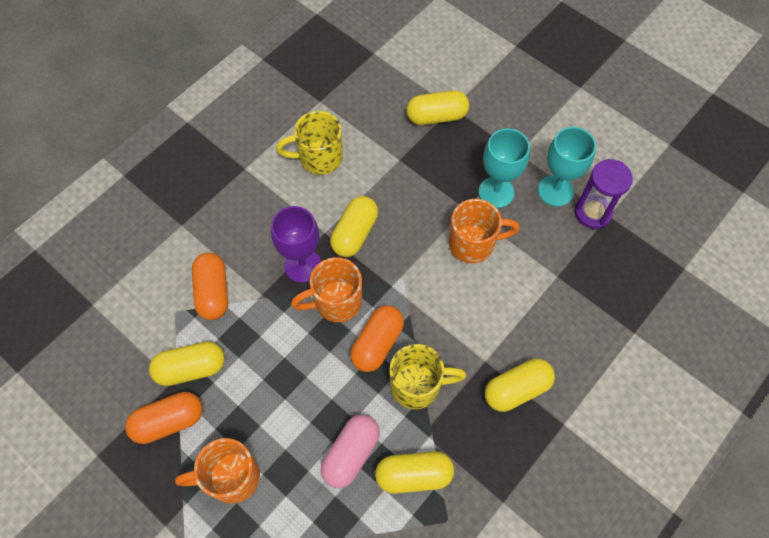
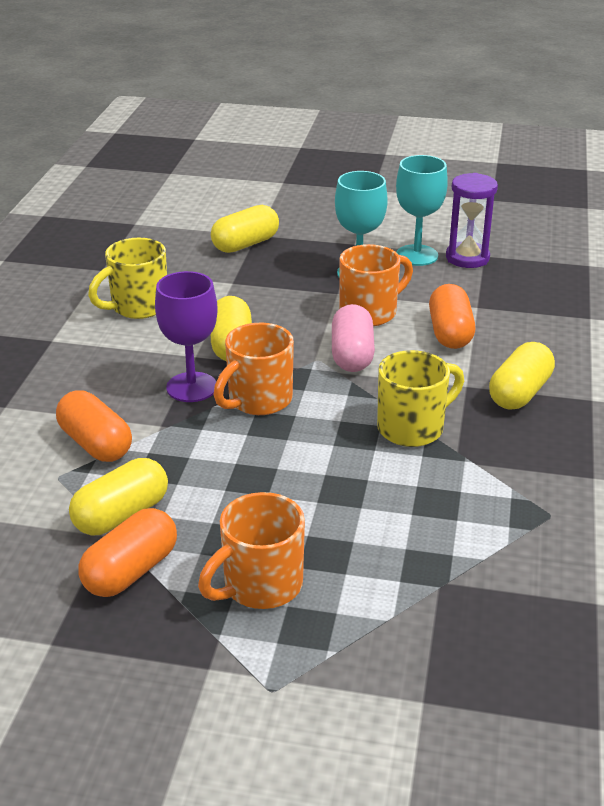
camera: 30 degrees left, 30 degrees down
(351, 454) = (390, 507): pink capsule -> pink capsule (352, 355)
(377, 343) = (336, 414): orange capsule -> orange capsule (450, 333)
(413, 475) = (478, 495): yellow capsule -> none

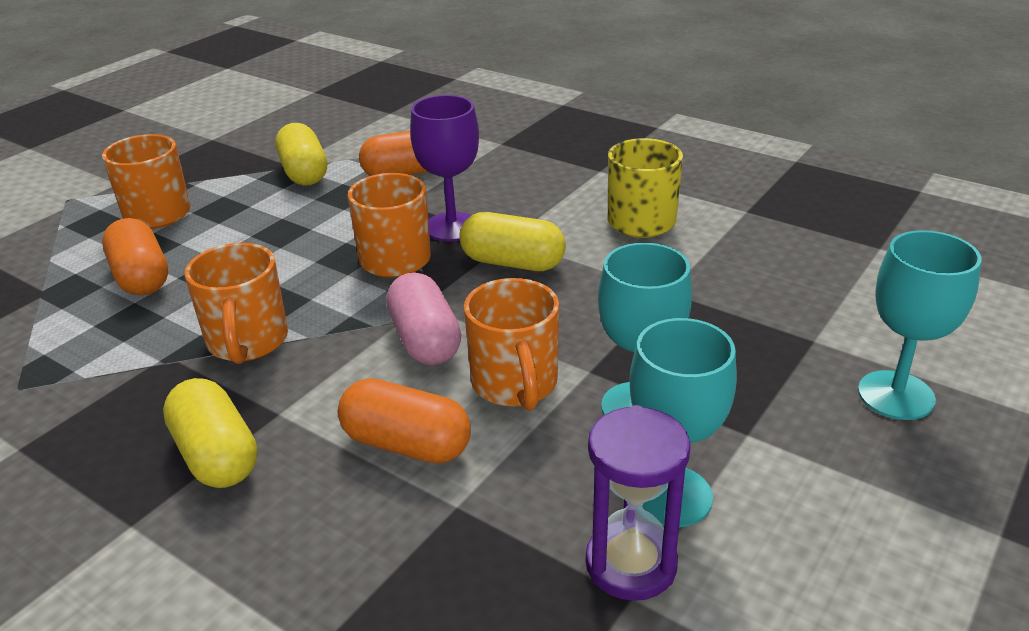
camera: 115 degrees right, 0 degrees up
(130, 571) = (240, 169): orange capsule -> orange capsule (141, 277)
(245, 244) = (781, 323): yellow capsule -> none
(292, 212) = (896, 395): none -> turquoise goblet
(352, 355) = (425, 340): pink capsule -> pink capsule turned 45 degrees clockwise
(413, 428) = (247, 342): yellow mug -> orange mug

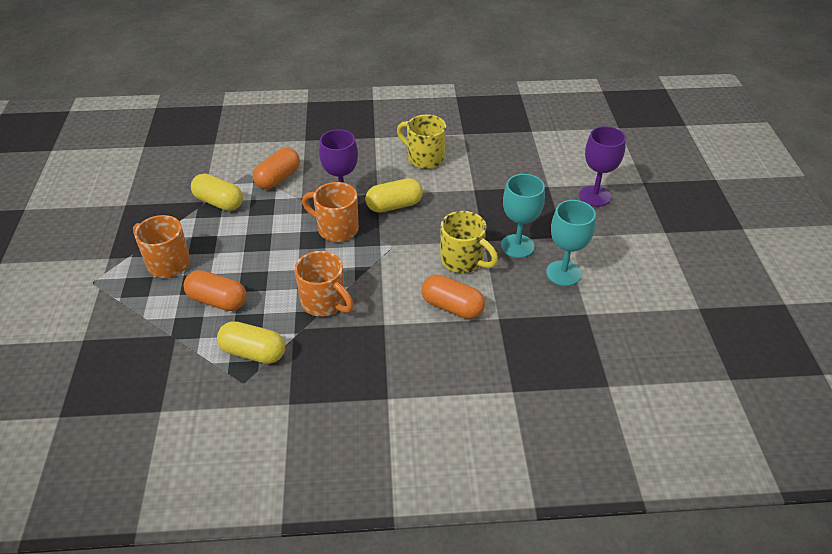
camera: 40 degrees left, 10 degrees up
(217, 455) = (383, 354): yellow capsule -> yellow capsule (253, 352)
(406, 444) = (452, 307): orange capsule -> orange capsule turned 45 degrees clockwise
(425, 340) = (403, 261): pink capsule -> none
(515, 385) = (463, 261): orange mug -> yellow mug
(631, 564) = (576, 303): purple hourglass -> none
(896, 395) = (594, 196): turquoise goblet -> purple goblet

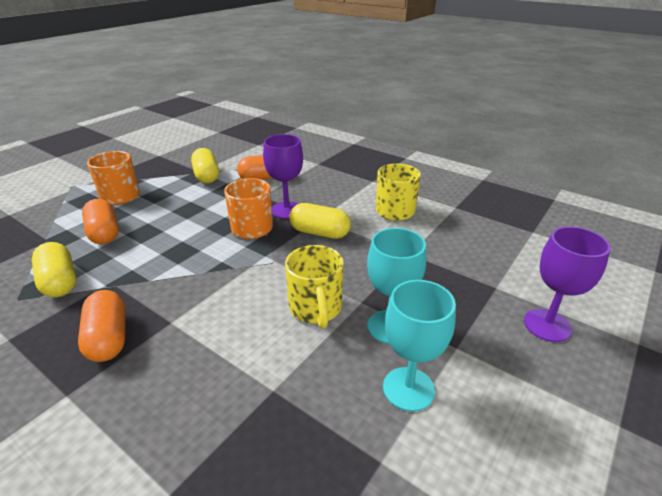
camera: 40 degrees right, 10 degrees down
(325, 303) = (159, 276): orange mug -> none
(452, 307) = (246, 346): orange capsule -> orange capsule (109, 338)

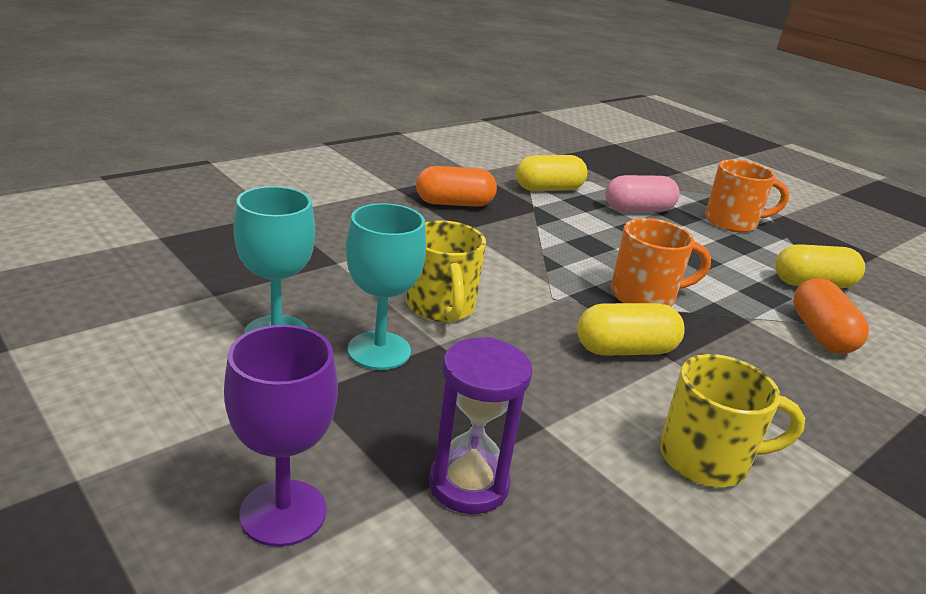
camera: 100 degrees right, 5 degrees down
(104, 233) = (638, 210): orange capsule -> pink capsule
(286, 210) = (700, 334): purple goblet -> none
(316, 309) = (441, 307): yellow mug -> yellow mug turned 105 degrees counterclockwise
(320, 232) = (625, 350): yellow capsule -> yellow capsule turned 45 degrees clockwise
(471, 270) = (468, 484): none -> purple hourglass

